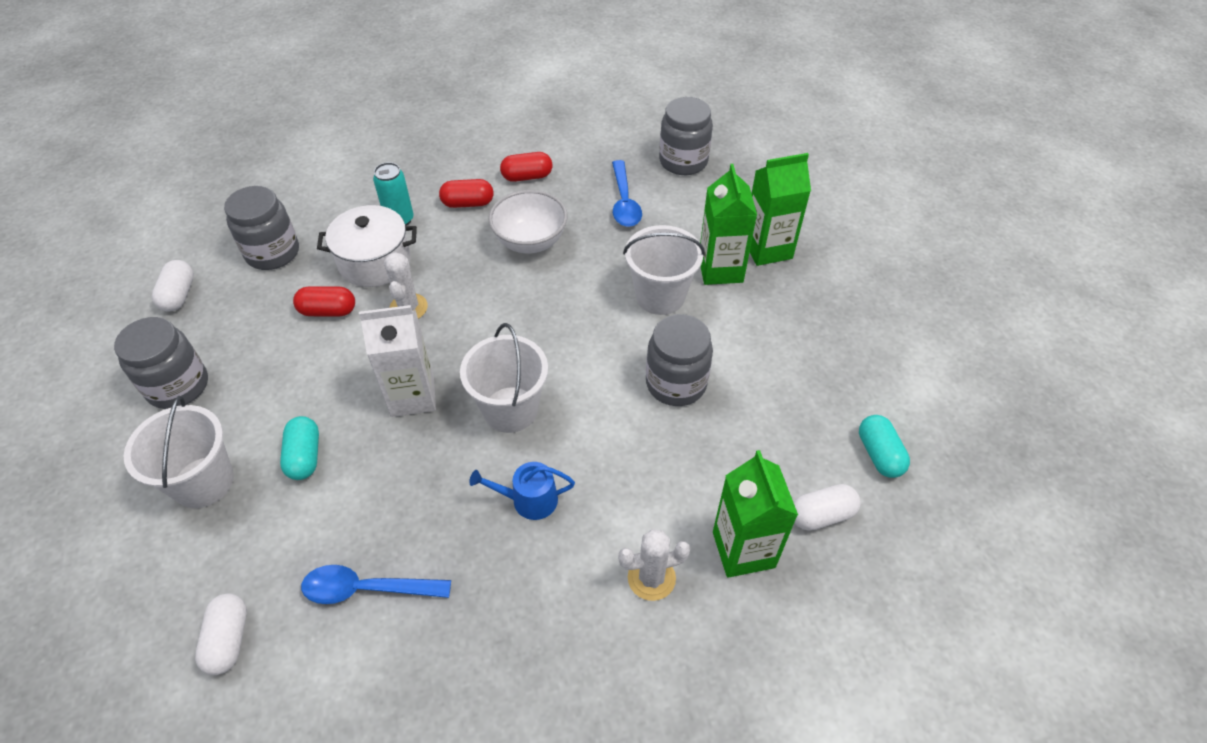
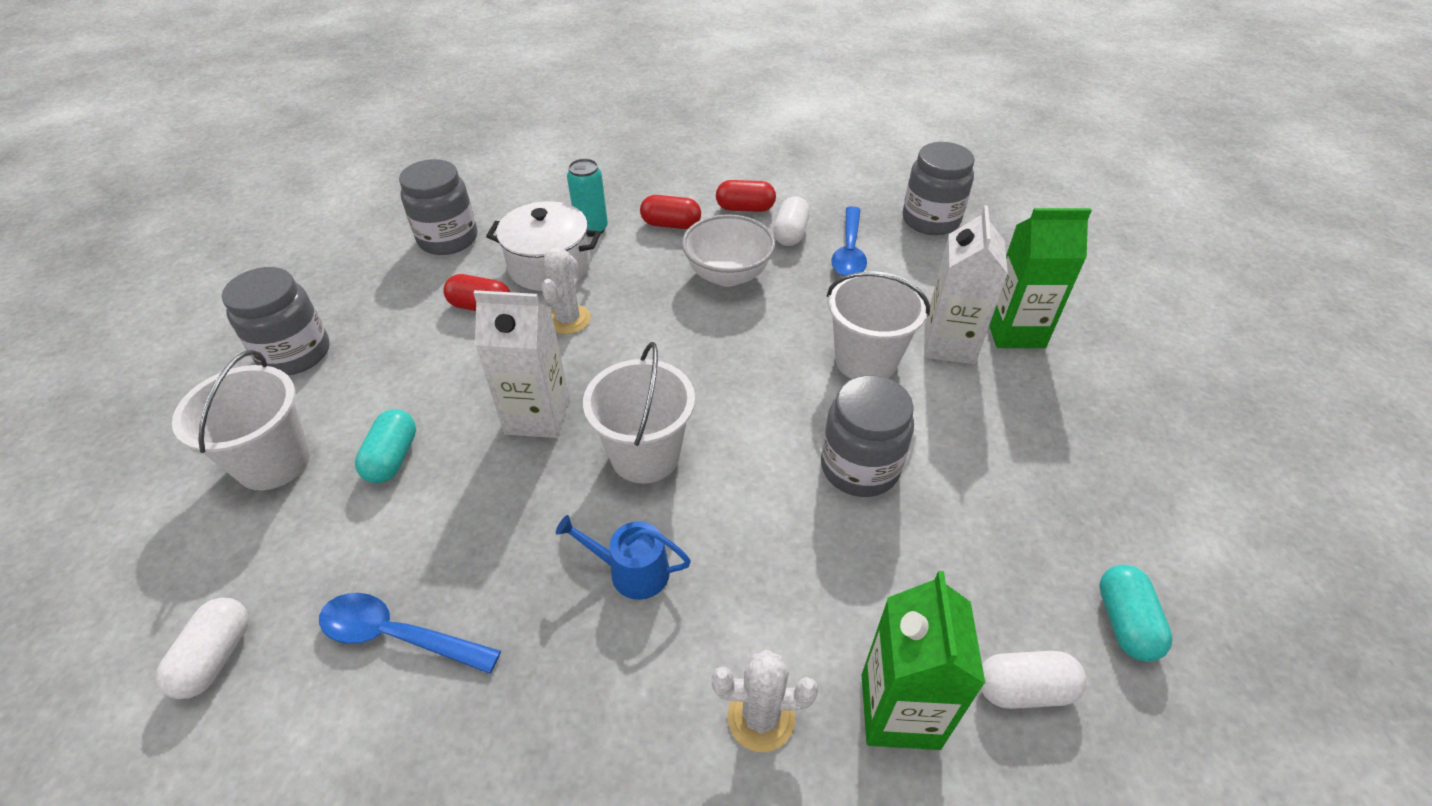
camera: 15 degrees right, 5 degrees down
(179, 295) = (338, 263): white capsule -> white capsule (790, 233)
(720, 269) = (949, 344): green carton -> white carton

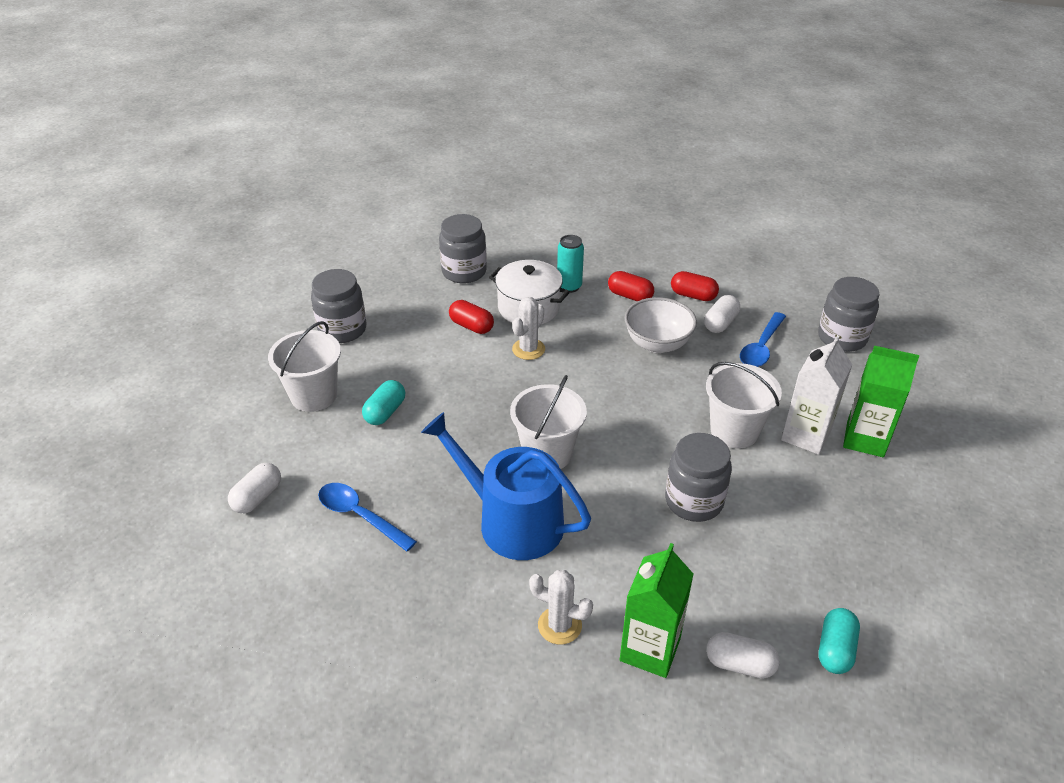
camera: 20 degrees right, 5 degrees down
(537, 416) = (485, 409): white carton -> none
(632, 571) = (512, 521): blue watering can -> blue watering can, size x2.10

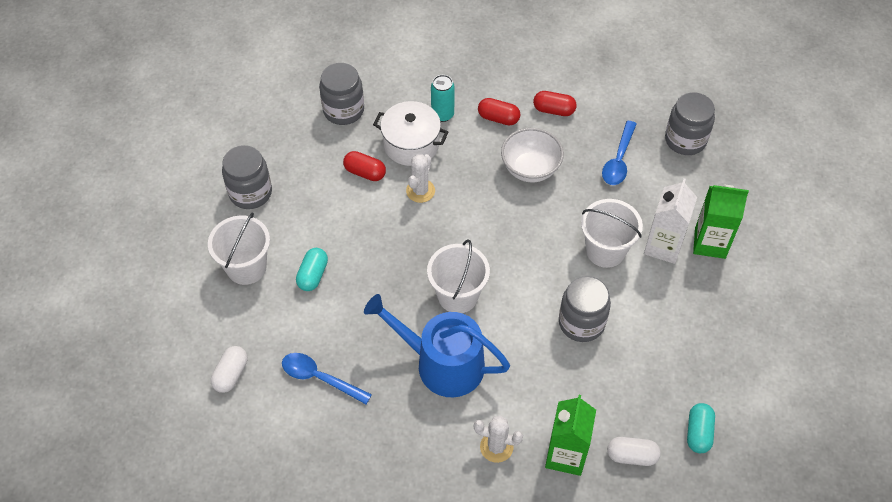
camera: 10 degrees left, 15 degrees up
(720, 323) = (581, 138): white capsule -> none

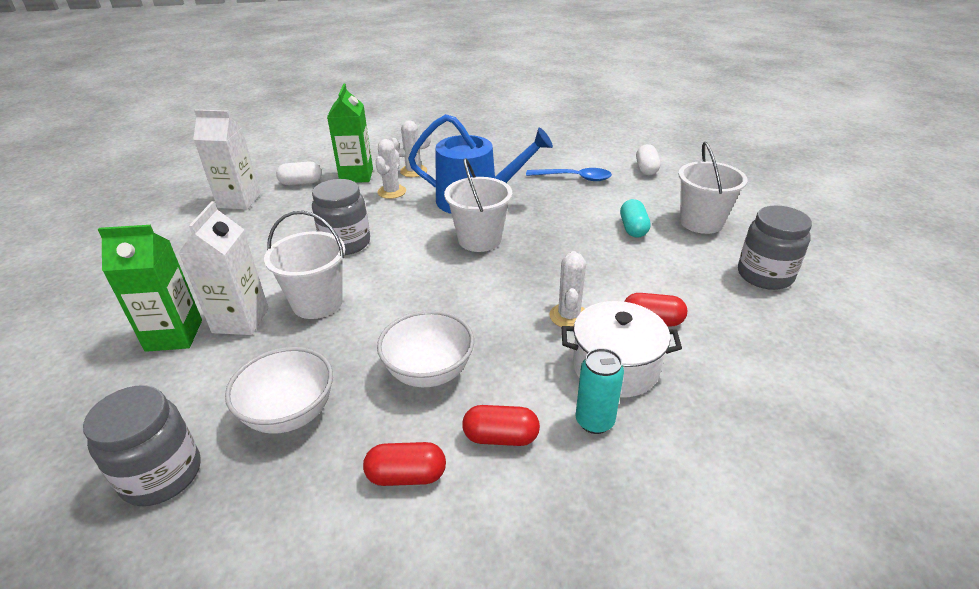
camera: 165 degrees right, 20 degrees down
(343, 110) = (749, 392): grey jar -> none
(528, 405) = (392, 192): none -> white cactus
(618, 160) = (290, 413): blue spoon -> white bowl
(698, 433) = (239, 201): turquoise capsule -> white carton

